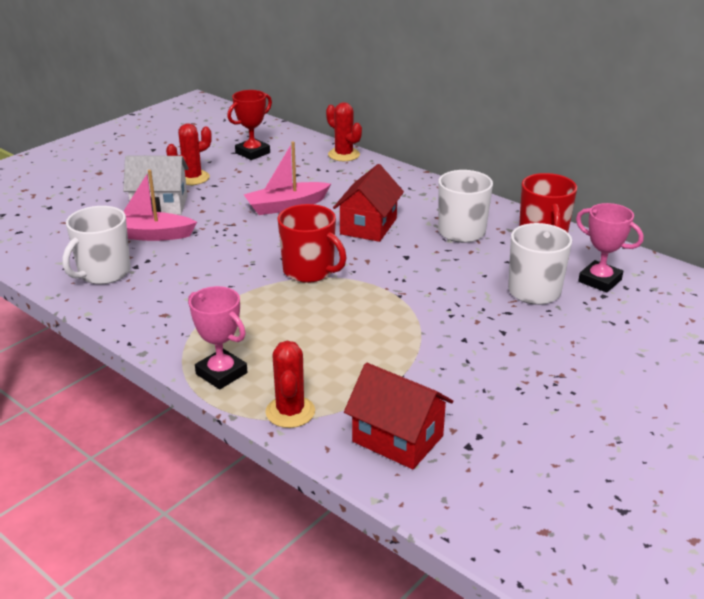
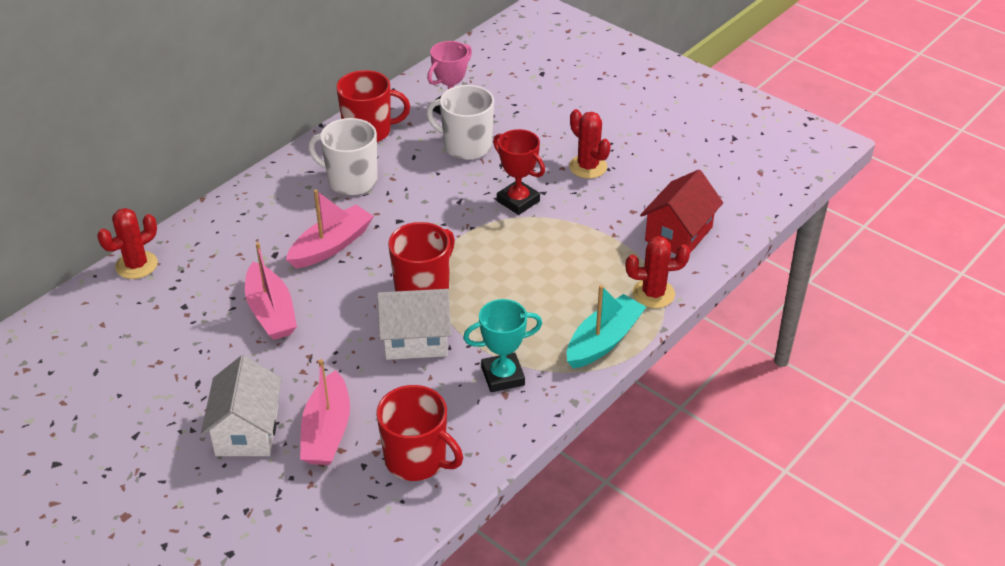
camera: 90 degrees left, 10 degrees up
(103, 273) = (417, 459): white mug -> red mug
(186, 313) = (503, 376): none -> turquoise trophy
(192, 178) = (170, 406): red cactus -> red cactus (588, 167)
(221, 373) = (603, 341): pink trophy -> turquoise boat
(242, 269) = (416, 340): none -> white house
(252, 153) = (104, 352): red trophy -> red trophy (518, 201)
(368, 226) = (331, 246): red house -> pink boat

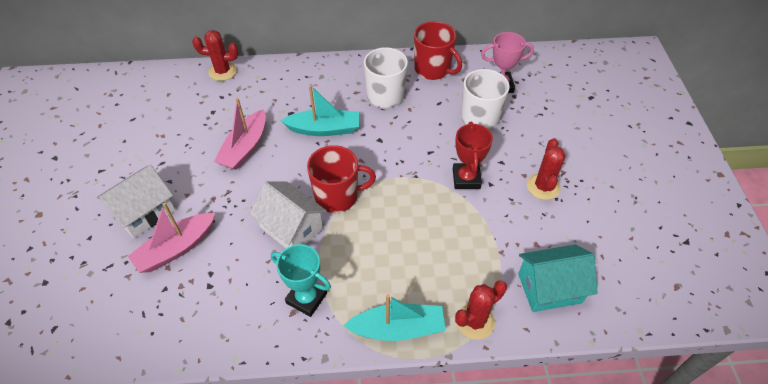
camera: 45 degrees right, 10 degrees up
(331, 246) = (324, 129): pink boat -> turquoise boat
(417, 459) = (192, 312): red mug -> none
(653, 294) = (475, 321): red cactus -> red cactus turned 75 degrees counterclockwise
(678, 234) = (549, 288): red house -> turquoise house

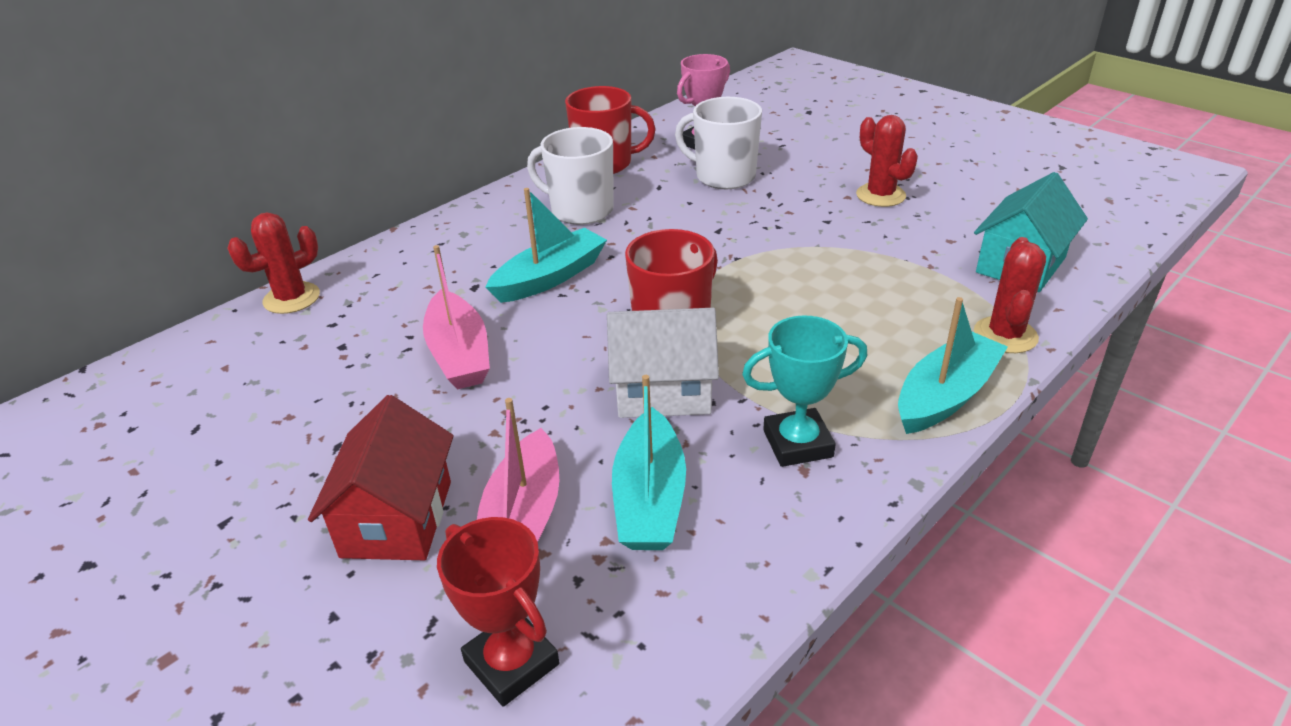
camera: 40 degrees left, 15 degrees down
(144, 212) = (397, 518): white house -> red house
(225, 275) = (650, 498): none -> turquoise boat
(466, 178) = (795, 230): red trophy -> red trophy (511, 663)

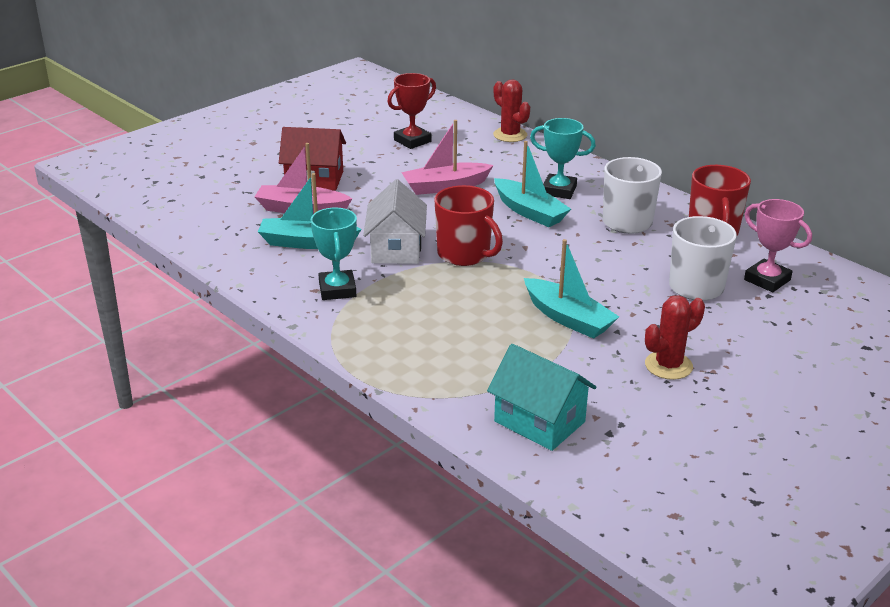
camera: 90 degrees right, 5 degrees down
(490, 256) = (559, 190): none -> turquoise trophy
(511, 663) = (220, 209): red trophy -> red trophy (412, 141)
(945, 396) = (369, 350): turquoise boat -> turquoise boat (568, 318)
(1005, 335) = (435, 390): red cactus -> none

